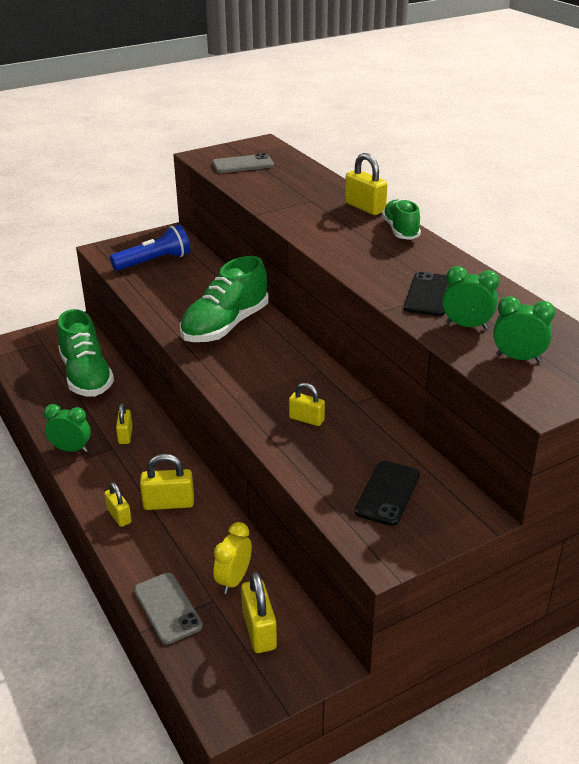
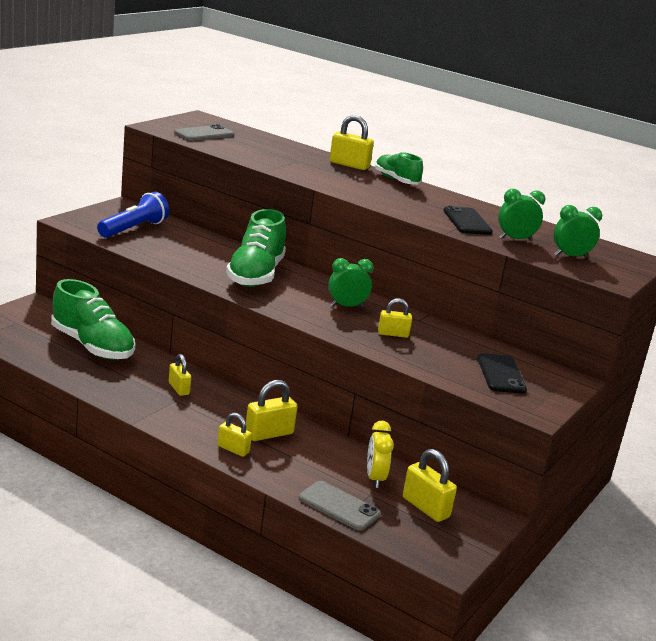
camera: 30 degrees left, 10 degrees down
(71, 449) = (136, 406): green clock -> green clock (346, 306)

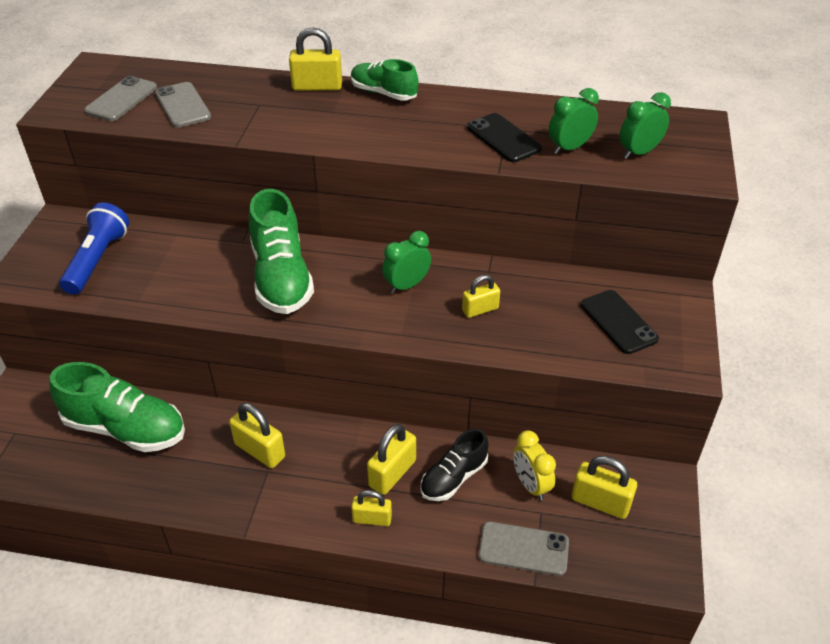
camera: 20 degrees left, 20 degrees up
(179, 388) = (260, 450): yellow padlock -> yellow padlock, size x1.52
(243, 147) = (182, 105): none -> grey phone
(315, 453) = (453, 478): none -> black shoe

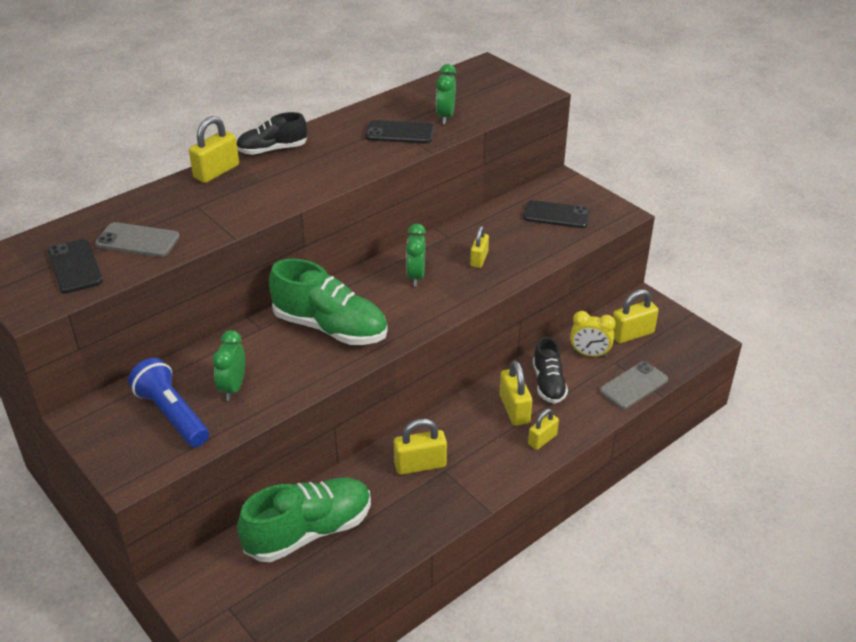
camera: 50 degrees left, 5 degrees down
(121, 99) = (75, 267): grey phone -> black phone
(383, 93) = (272, 150): green shoe -> black shoe
(639, 152) = (485, 98): green clock -> green clock (233, 388)

